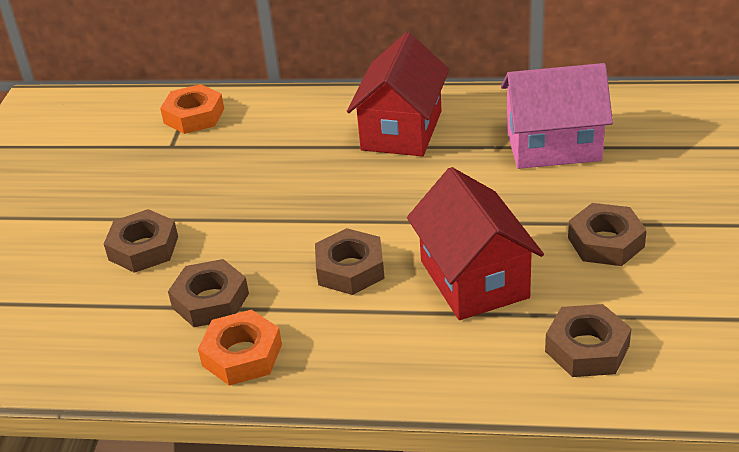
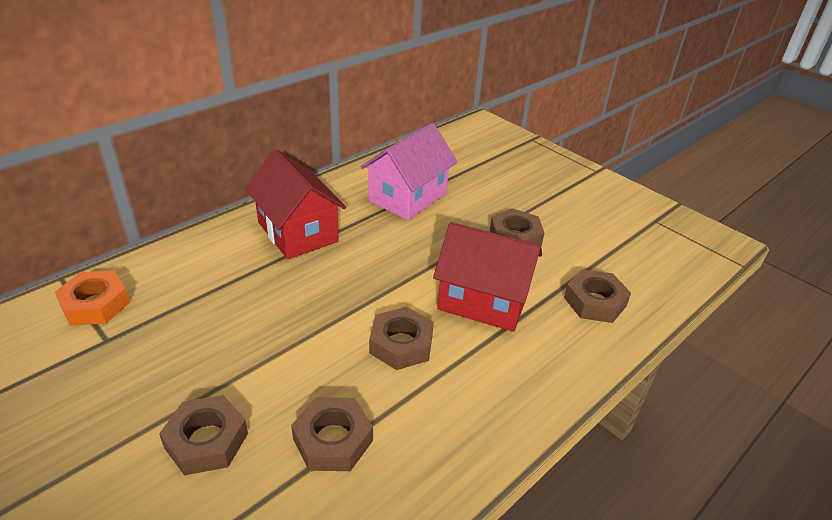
camera: 55 degrees left, 0 degrees up
(242, 355) = (419, 461): orange nut -> none

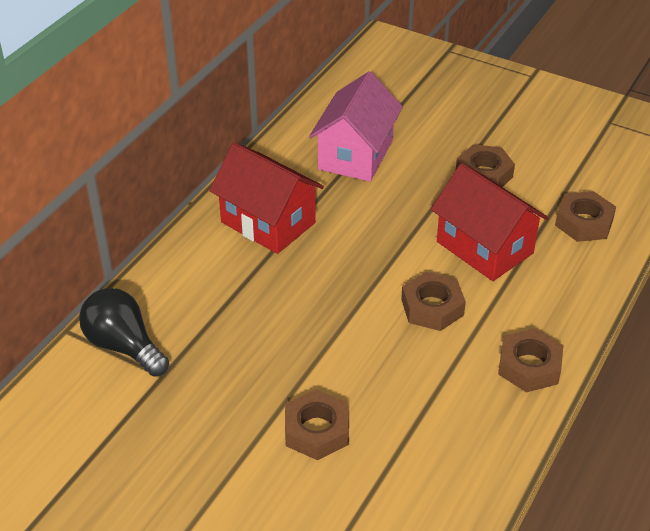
camera: 15 degrees left, 5 degrees up
(95, 304) = (124, 346): orange nut -> black light bulb
(333, 440) = (420, 401): brown nut -> brown nut (529, 366)
(483, 301) = (484, 247): red house -> red house turned 45 degrees clockwise

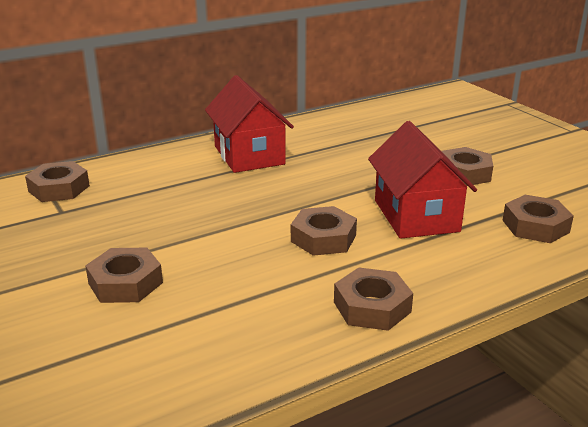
camera: 30 degrees right, 15 degrees down
(124, 346) = (59, 188): black light bulb -> brown nut
(355, 155) = (363, 138): pink house -> none

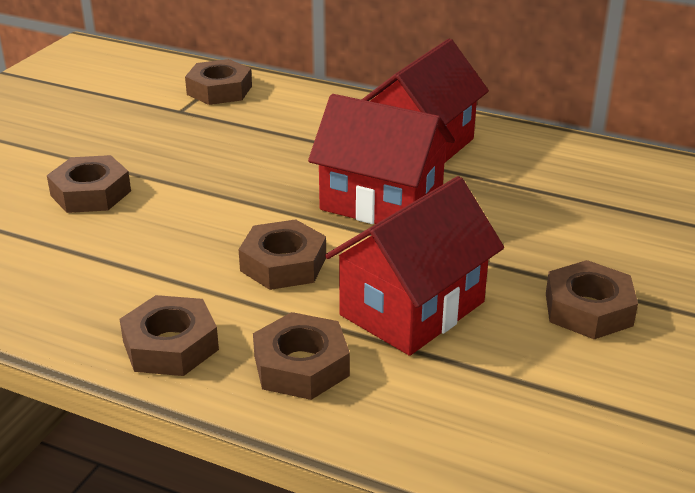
camera: 55 degrees right, 5 degrees up
(294, 186) = (381, 202): none -> red house
(535, 226) = (502, 417): brown nut -> brown nut (301, 366)

